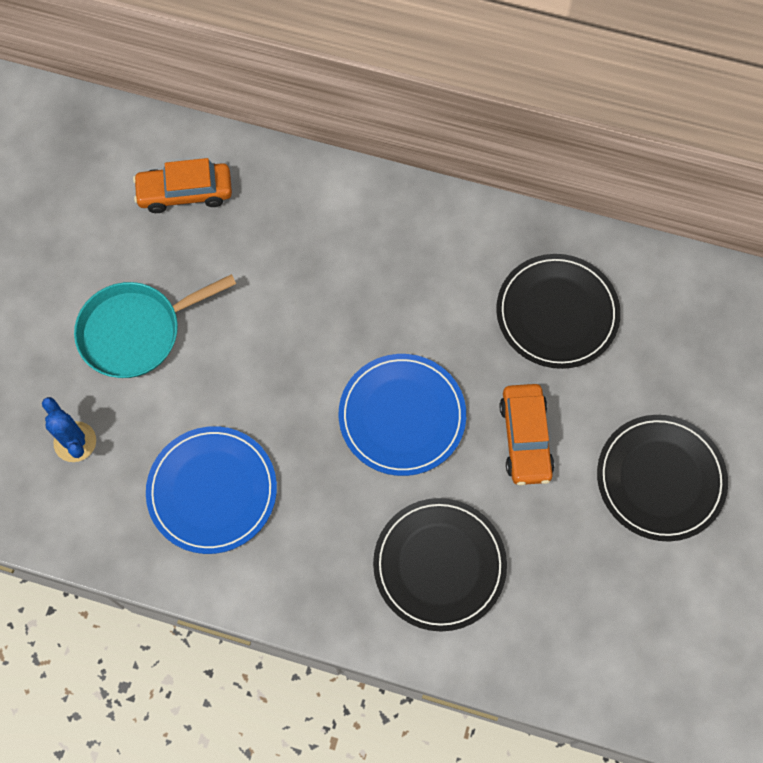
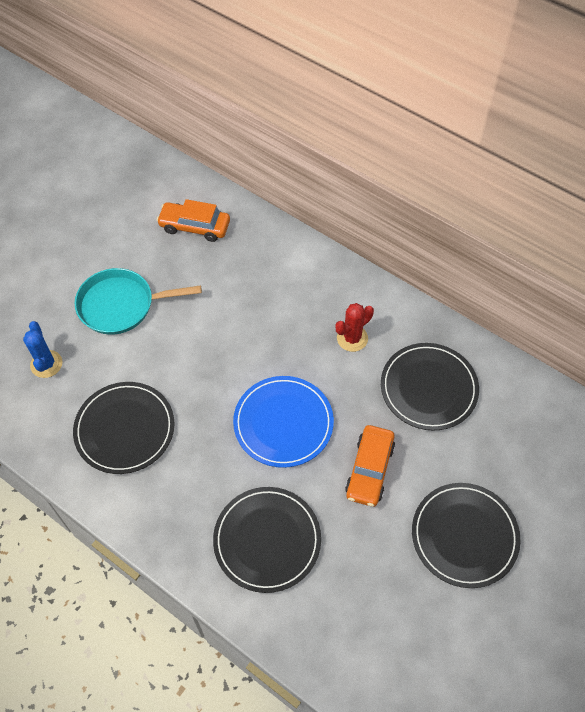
camera: 20 degrees right, 10 degrees down
(212, 491) = (125, 429): blue plate -> black plate
(443, 280) = (352, 338): none -> red cactus

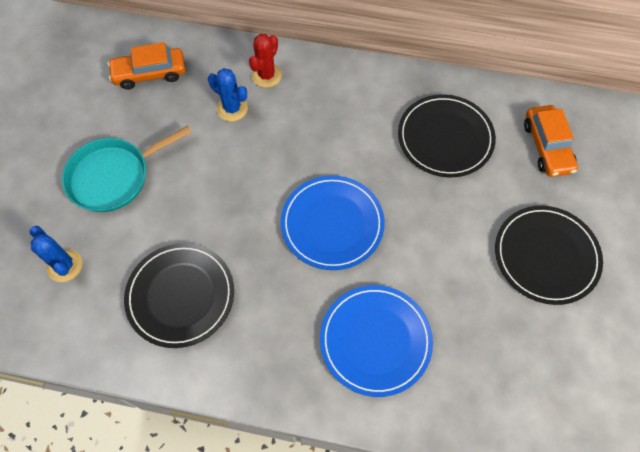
camera: 25 degrees left, 5 degrees up
(249, 285) = (232, 108): none -> blue cactus
(267, 540) = (375, 340): black plate -> blue plate
(352, 338) = (354, 120): red cactus -> red cactus (266, 75)
(369, 470) = (433, 233): orange car -> orange car (547, 146)

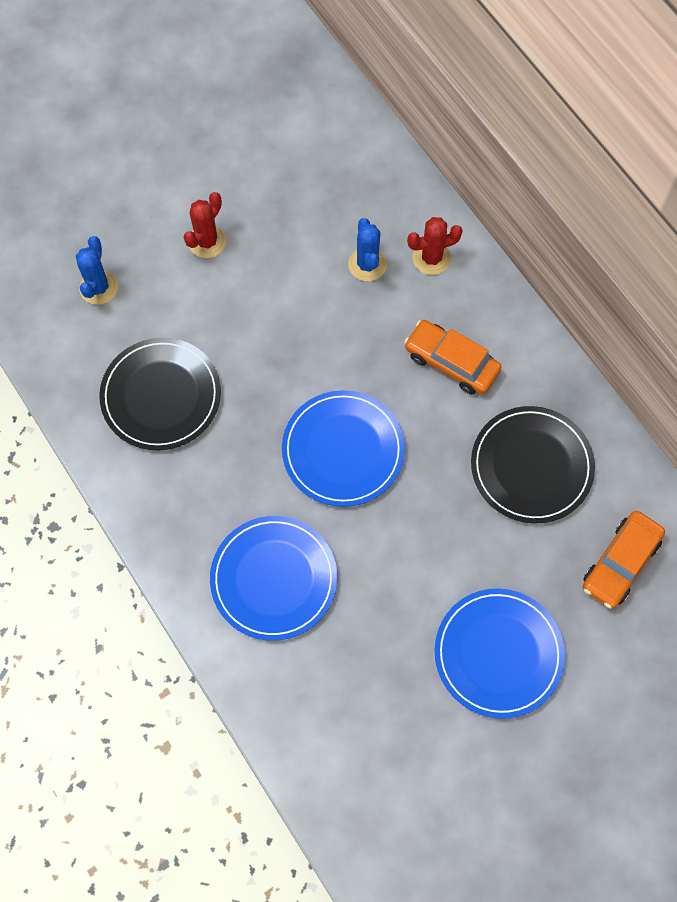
camera: 45 degrees right, 5 degrees up
(114, 176) = (207, 241): turquoise pan -> red cactus
(150, 73) = (329, 166): orange car -> orange car (451, 362)
(546, 256) = (498, 654): black plate -> blue plate

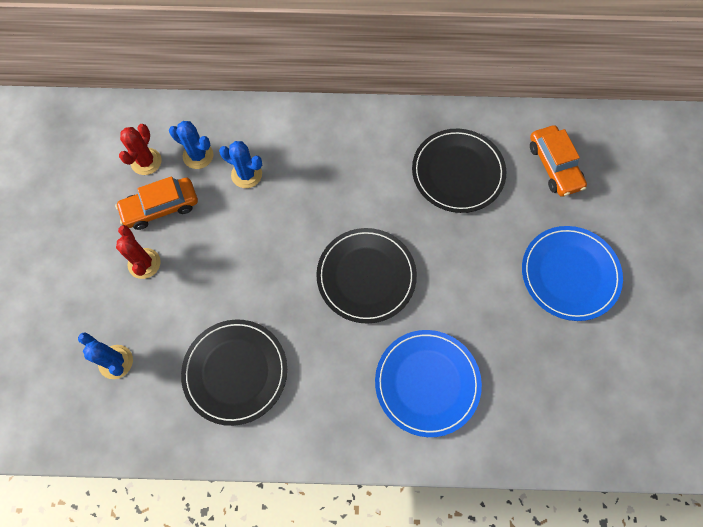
camera: 55 degrees left, 0 degrees up
(343, 450) = (366, 276): blue plate -> black plate
(353, 206) = (198, 155): none -> blue cactus
(431, 258) = (273, 135): red cactus -> red cactus (146, 161)
(451, 362) = (354, 171): orange car -> orange car (160, 207)

